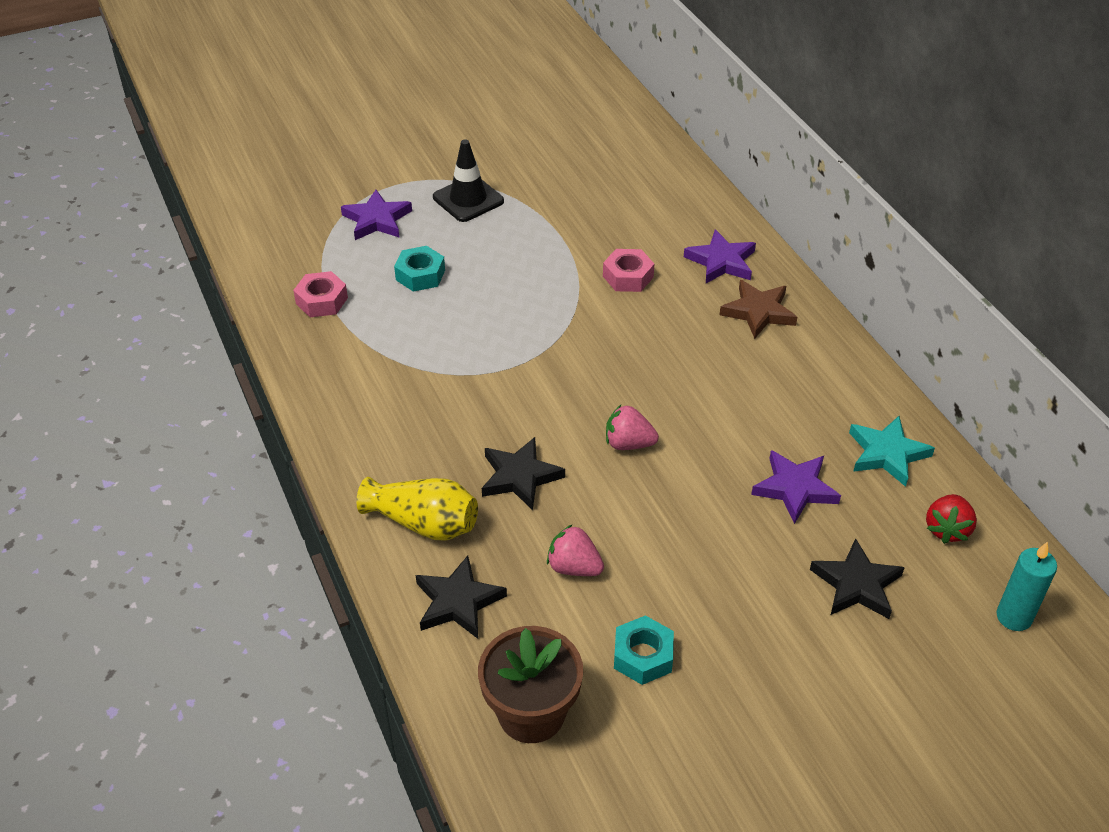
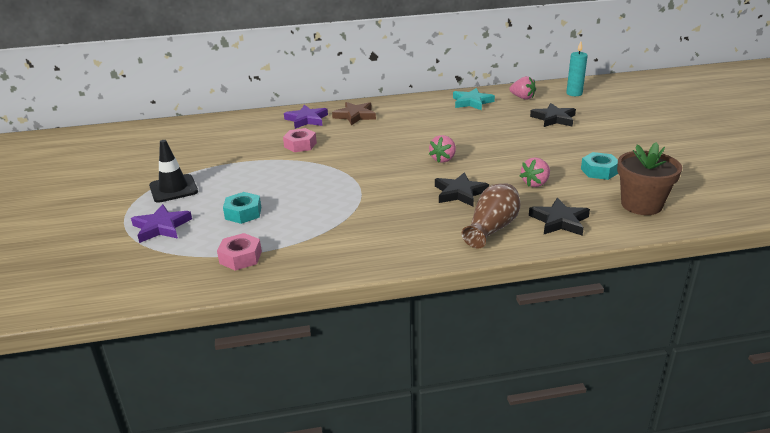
camera: 75 degrees left, 15 degrees down
(424, 523) = (491, 228): yellow vase -> brown vase
(795, 488) = (489, 123): purple star -> none
(947, 529) = (522, 98): red strawberry -> pink strawberry

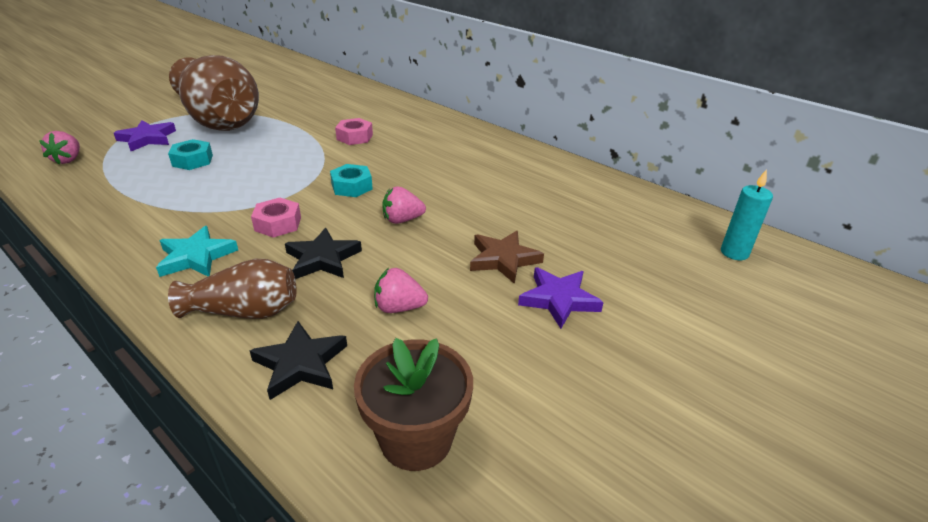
camera: 50 degrees right, 5 degrees up
(173, 189) = (219, 119): black traffic cone -> brown vase
(240, 257) = (107, 188): pink nut -> pink nut (278, 224)
(306, 119) = (414, 121): purple star -> purple star (559, 299)
(355, 116) = (453, 139): brown star -> brown star (503, 259)
(472, 102) = (583, 188): turquoise star -> turquoise star (196, 257)
(522, 98) = (652, 217): pink strawberry -> pink strawberry (68, 160)
(554, 119) = (621, 261): black star -> none
(599, 171) = (494, 356): turquoise nut -> turquoise nut (352, 187)

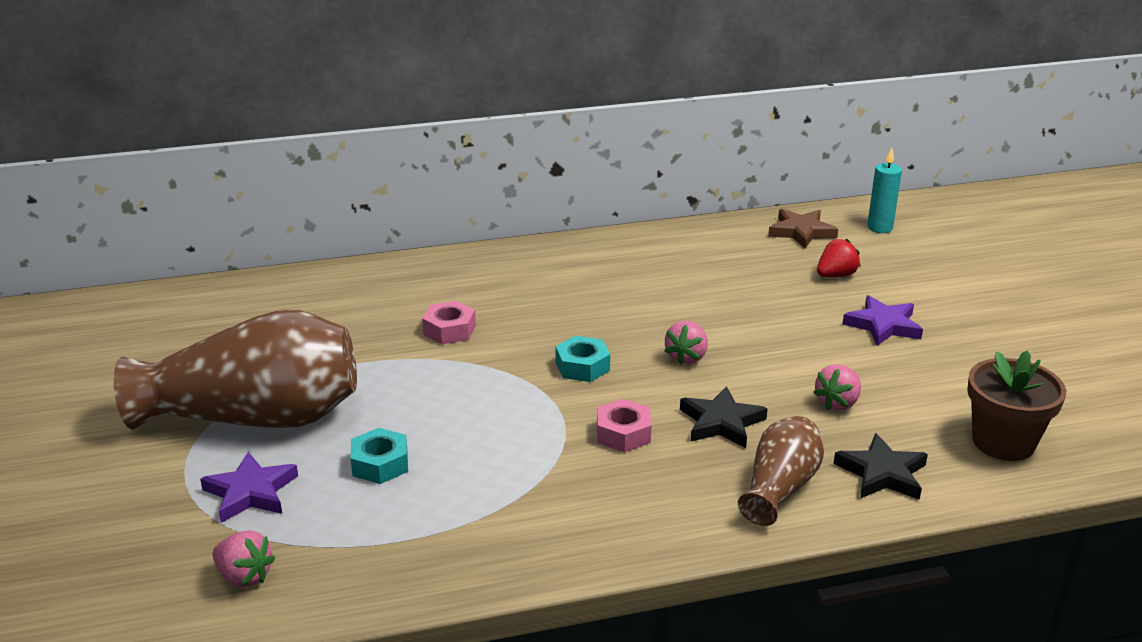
camera: 55 degrees left, 5 degrees down
(196, 257) = (648, 501): turquoise star -> none
(503, 259) = (804, 328): brown star -> brown star (801, 232)
(612, 252) = (836, 275): none -> red strawberry

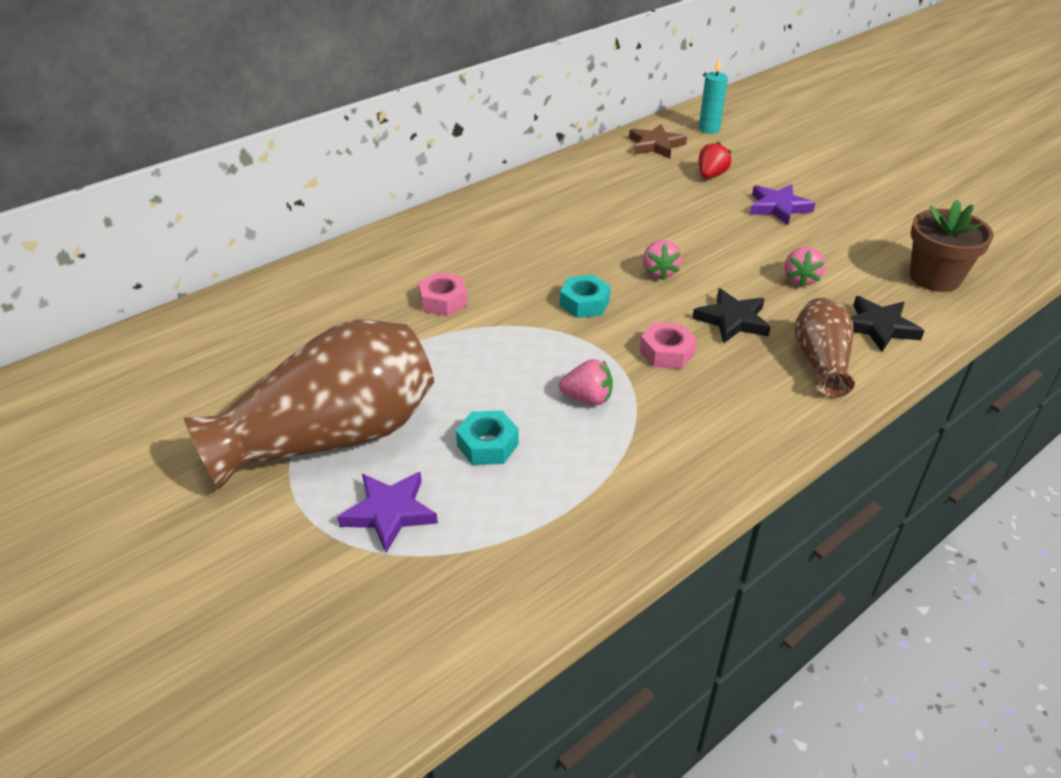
camera: 25 degrees left, 10 degrees up
(244, 576) = (454, 598): pink strawberry -> pink strawberry (587, 398)

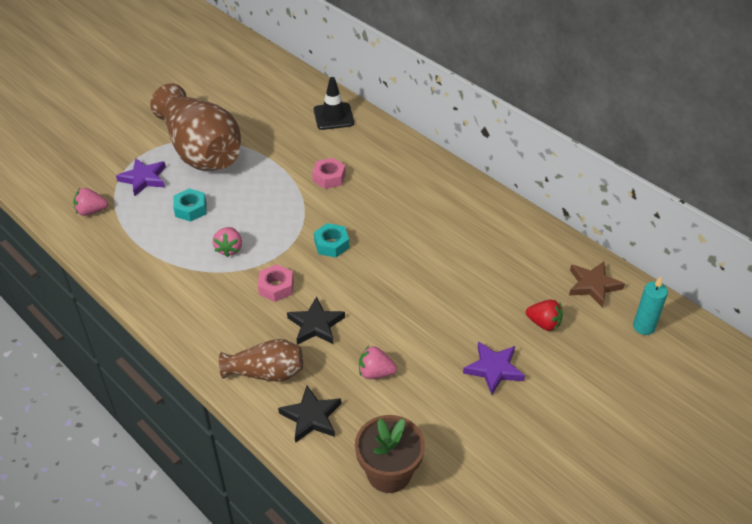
camera: 85 degrees right, 5 degrees up
(298, 292) = (333, 116): none -> black traffic cone
(659, 272) = (375, 285): pink strawberry -> pink strawberry (91, 211)

